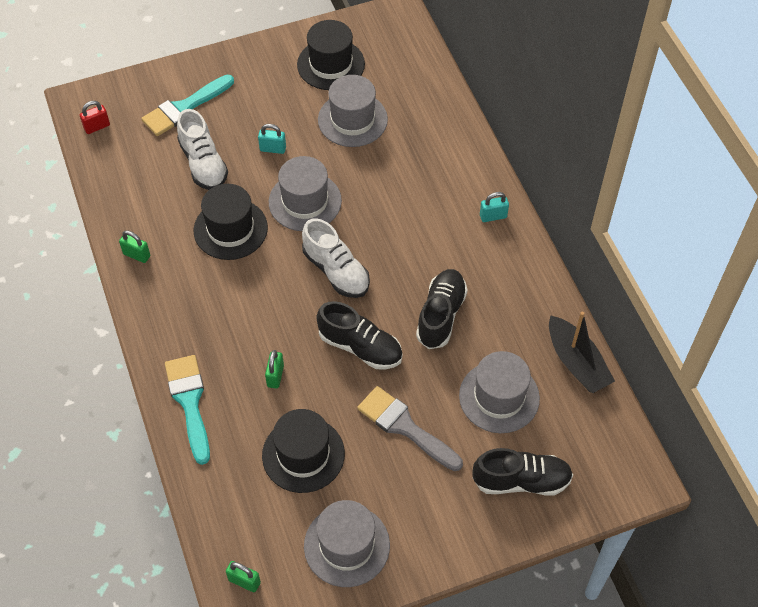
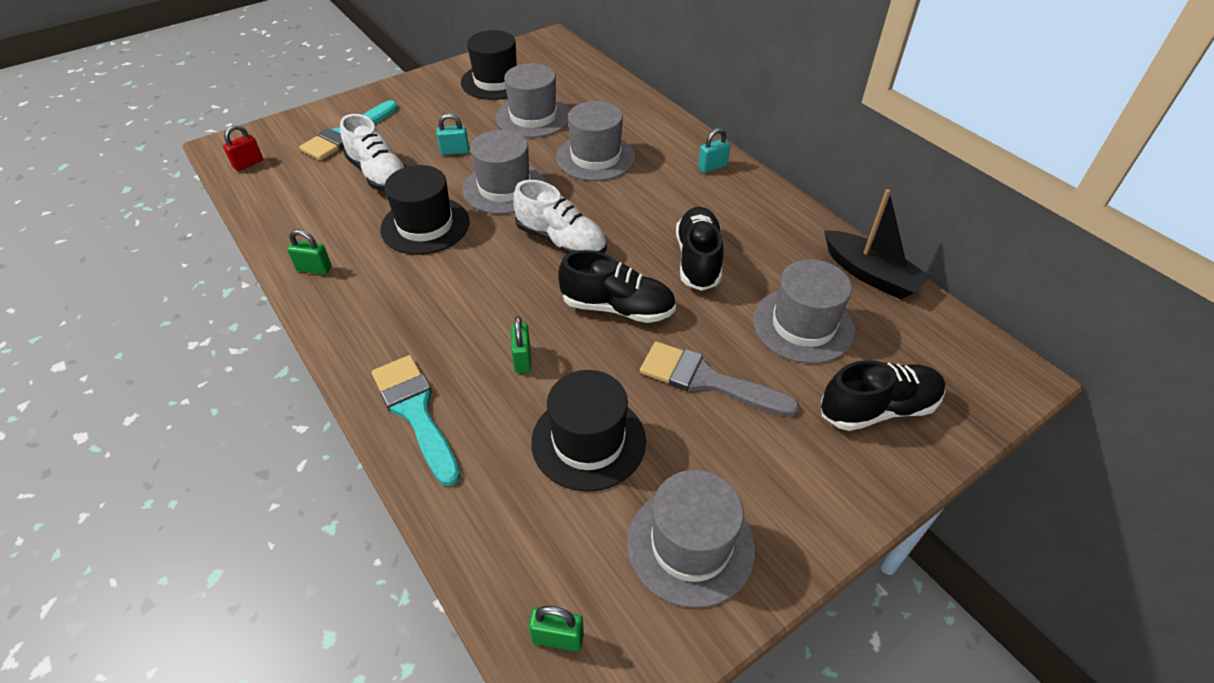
camera: 15 degrees left, 10 degrees down
(393, 182) = (595, 157): none -> grey hat

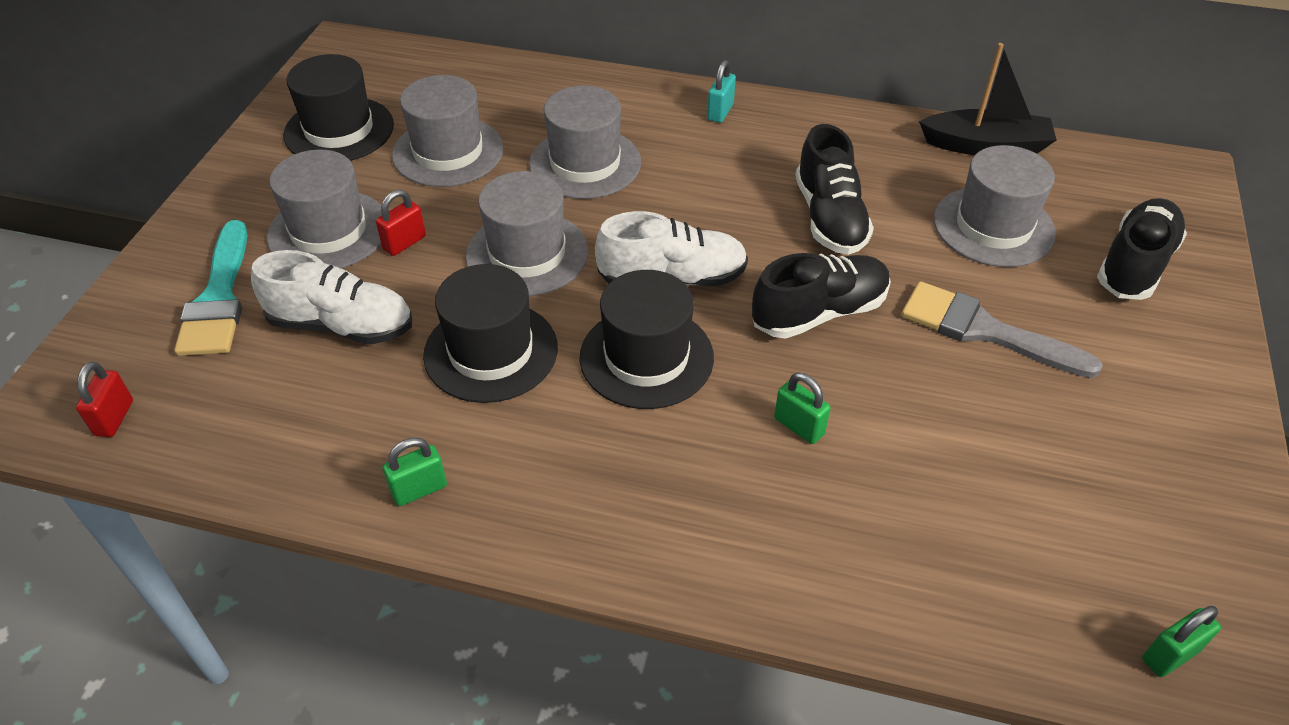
camera: 40 degrees left, 0 degrees up
(416, 412) = (768, 559): turquoise brush -> none
(455, 151) = (404, 243): turquoise padlock -> red padlock
(588, 441) = (964, 461): black hat -> black hat (646, 357)
(691, 545) = (1157, 487): grey hat -> grey hat (328, 231)
(698, 260) = (829, 218): black shoe -> black shoe turned 150 degrees counterclockwise
(707, 380) = (984, 330): grey brush -> grey brush turned 45 degrees clockwise

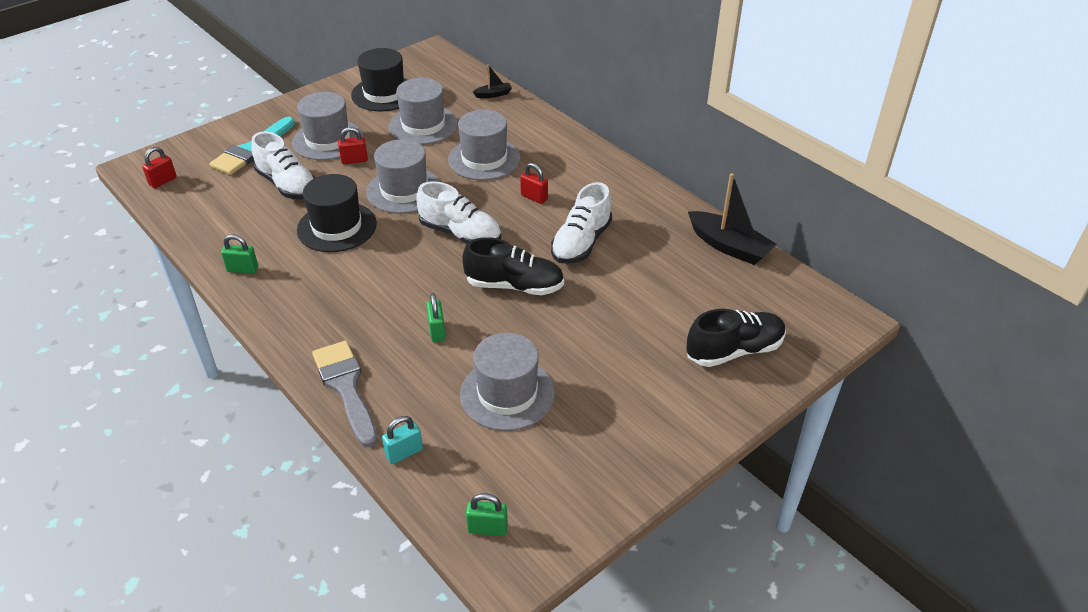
camera: 35 degrees right, 5 degrees down
(496, 73) = (493, 94): none -> black boat
(646, 357) = (403, 264): black hat -> none
(706, 186) = (534, 197): none -> red padlock
(720, 112) = (590, 162): turquoise padlock -> turquoise padlock (404, 453)
(829, 218) = (581, 243): black shoe -> white shoe
(984, 330) = (594, 338): grey brush -> grey brush (346, 387)
(993, 226) = (673, 290): grey hat -> grey hat (507, 394)

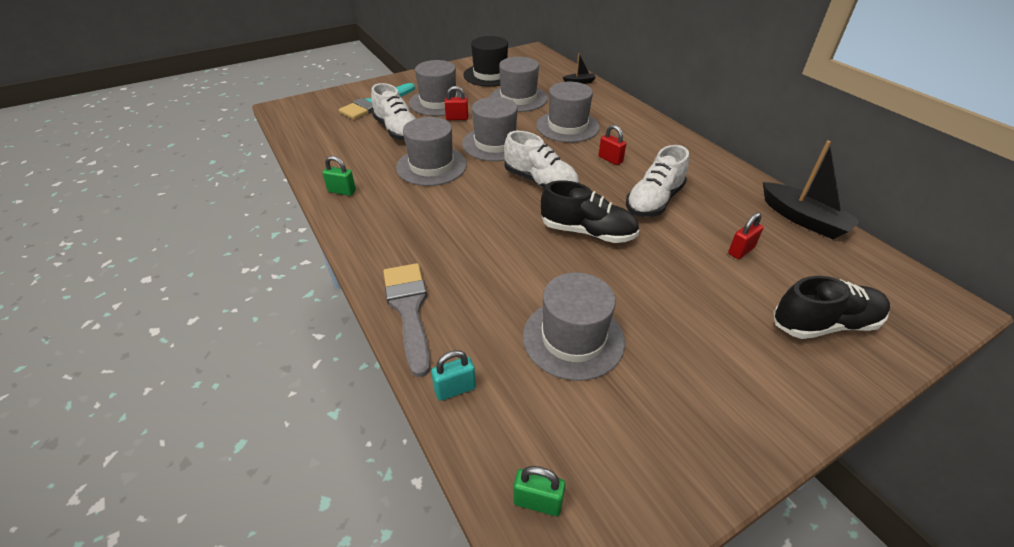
camera: 10 degrees right, 0 degrees up
(163, 181) = (299, 119): red padlock -> red padlock (741, 251)
(337, 227) = (431, 166): black hat -> grey hat
(437, 331) = (507, 265): green padlock -> none

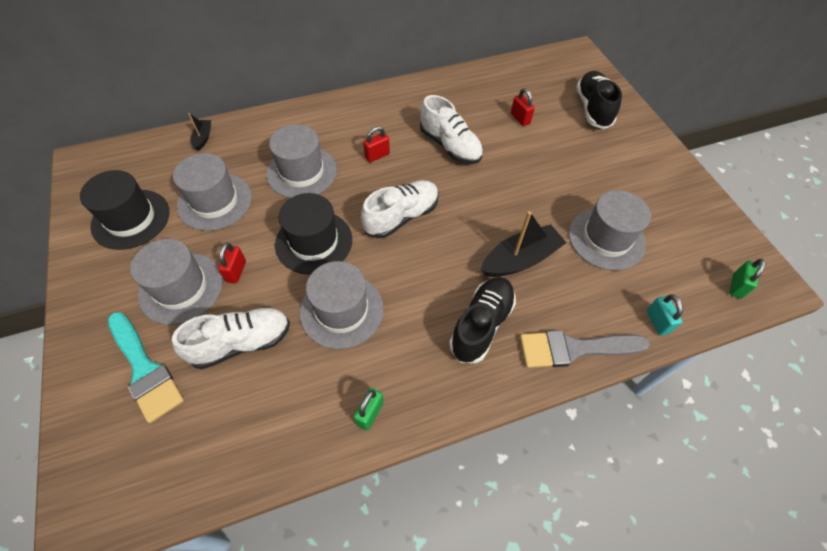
camera: 80 degrees left, 15 degrees up
(495, 144) = (314, 242): grey hat -> black hat
(587, 232) = (485, 200): black shoe -> black shoe (481, 325)
(803, 219) = (489, 75): black boat -> black boat (520, 259)

